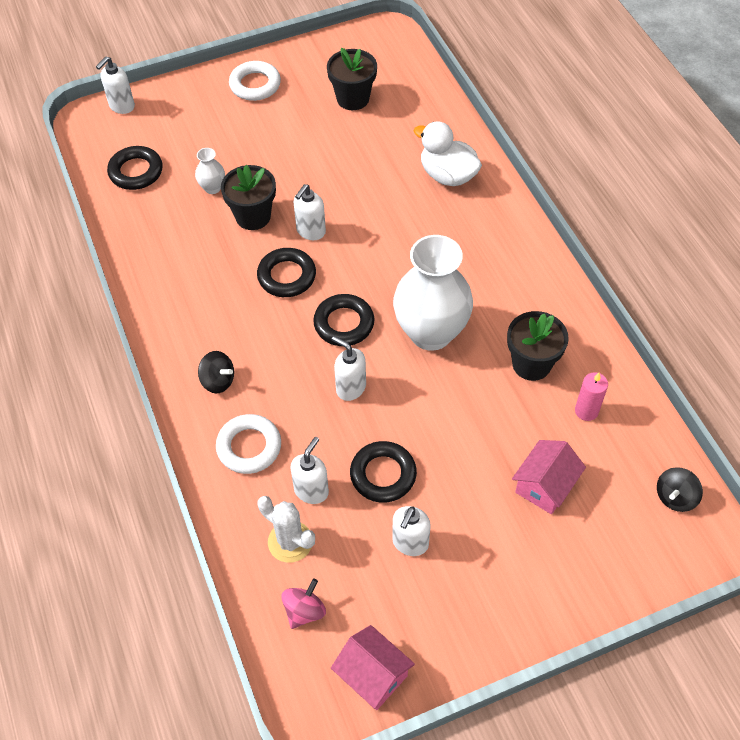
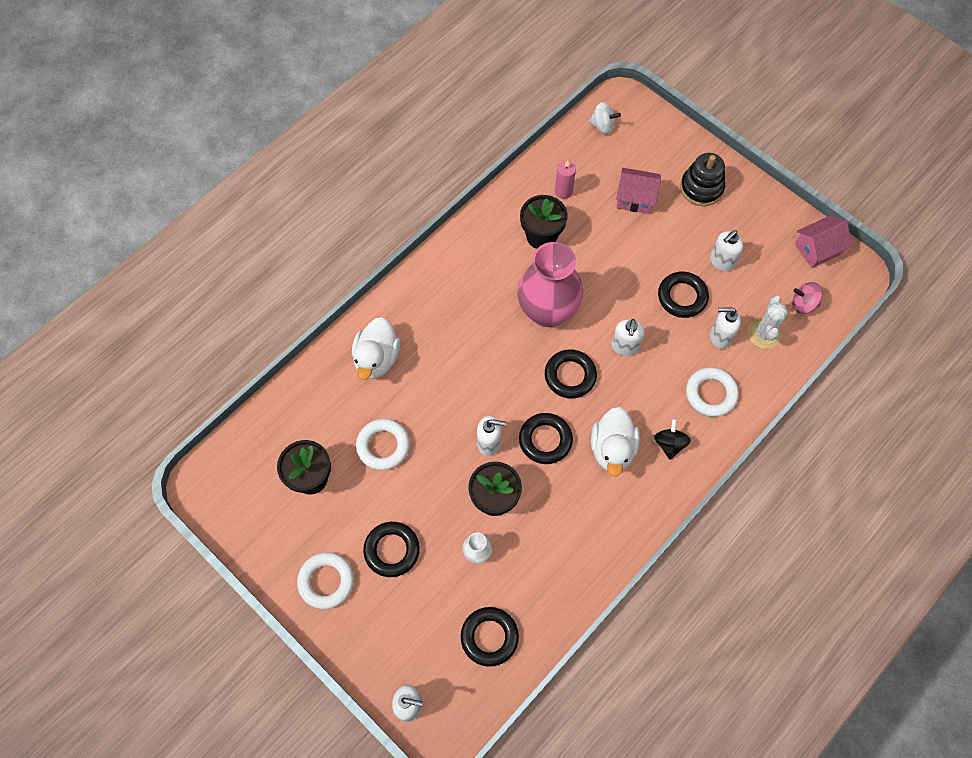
camera: 115 degrees left, 10 degrees up
(243, 328) = (612, 449): none -> white duck
(253, 132) = (392, 550): none -> black ring
(354, 154) = (383, 446): none -> white ring
(372, 675) = (817, 249): pink house -> pink house turned 45 degrees clockwise
(410, 543) = (721, 261): white soap dispenser -> white soap dispenser turned 135 degrees clockwise
(431, 333) = (547, 311): white vase -> pink vase
(530, 573) = (701, 188): none -> black stacking toy
(675, 497) = (602, 126): black spinning top -> white spinning top

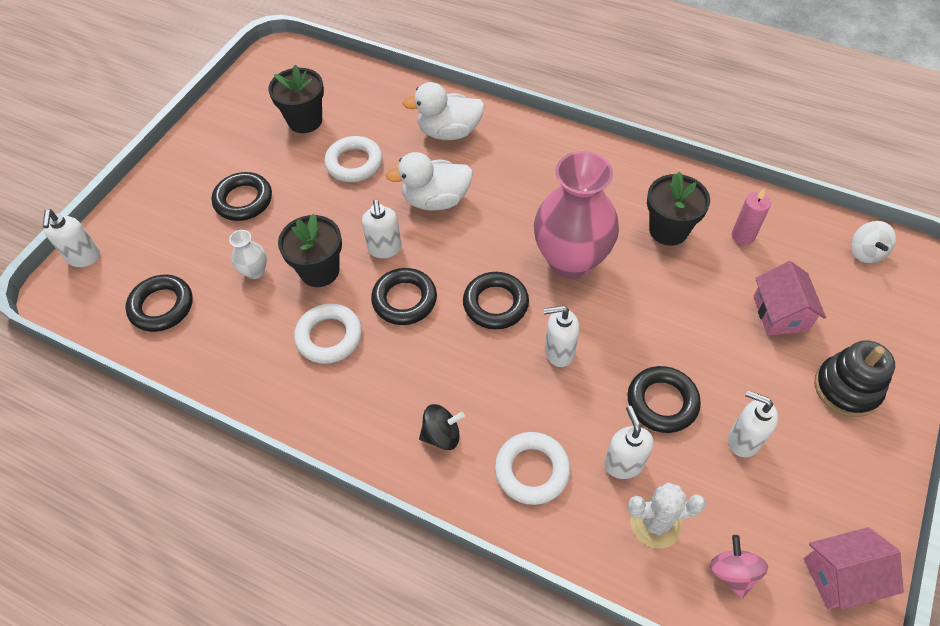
camera: 75 degrees right, 10 degrees down
(326, 581) = (202, 161): white ring -> white ring (329, 337)
(612, 449) = (414, 371): white duck -> white duck (435, 200)
(817, 249) = (841, 576): pink house -> pink house turned 60 degrees counterclockwise

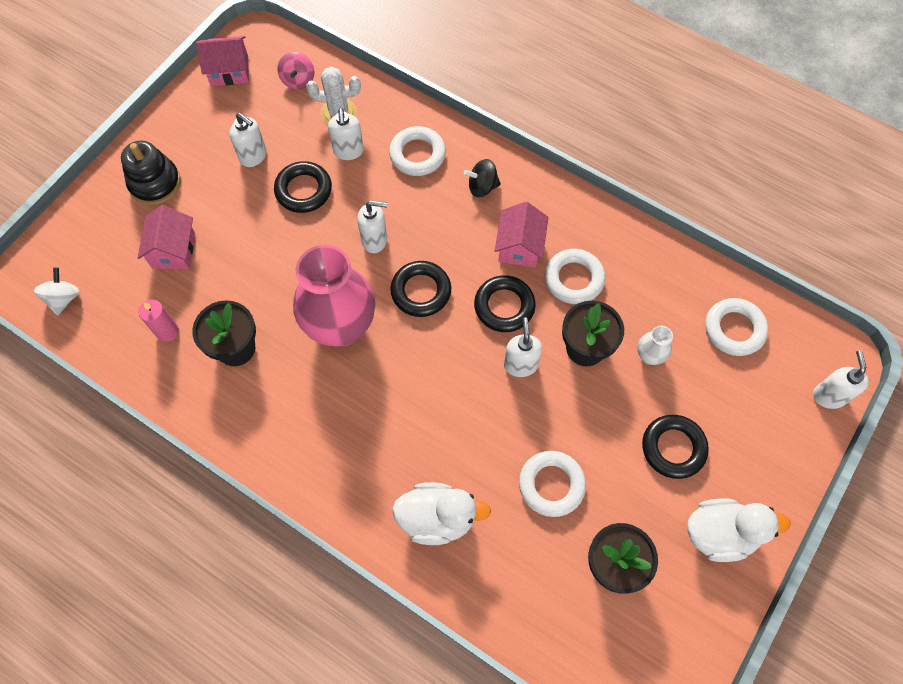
camera: 175 degrees left, 10 degrees up
(162, 306) = (734, 329): black ring -> white ring
(391, 365) = (519, 246): none -> pink house
(435, 200) = (463, 418): white duck -> white duck (720, 533)

